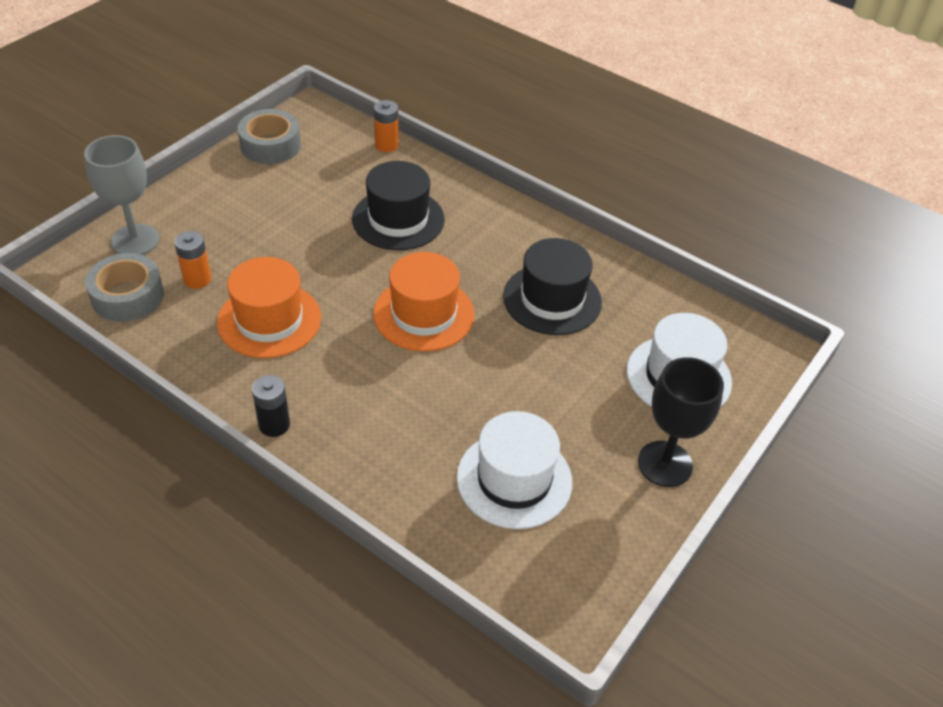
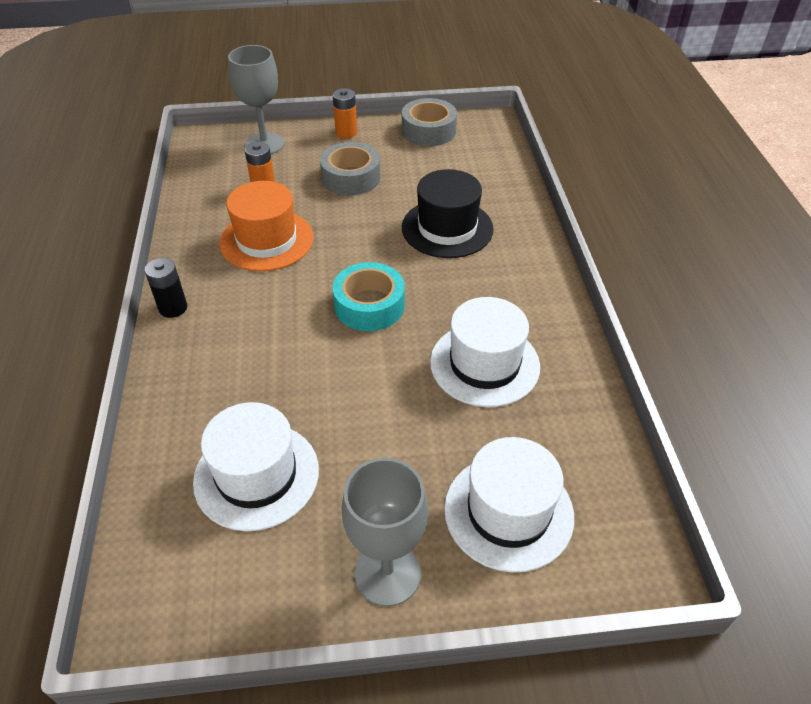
camera: 50 degrees right, 0 degrees up
(128, 296) = (213, 174): grey tape -> grey tape (351, 177)
(386, 145) = (512, 173): orange battery -> orange battery (346, 132)
(424, 314) = (369, 305): orange hat -> turquoise tape
(552, 299) = (484, 364): black hat -> white hat
(665, 464) = (387, 573): black goblet -> grey goblet

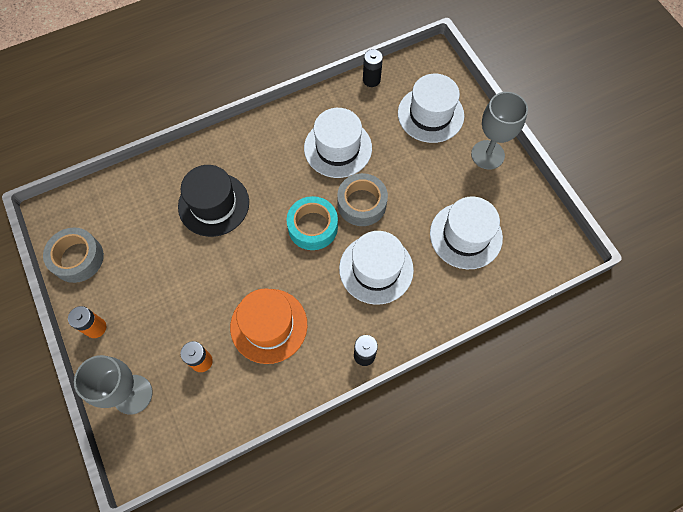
camera: 110 degrees left, 20 degrees up
(272, 351) = (376, 269): none -> white hat
(351, 177) = (167, 296): grey tape -> grey tape (361, 204)
(610, 446) = (371, 80): none -> black battery

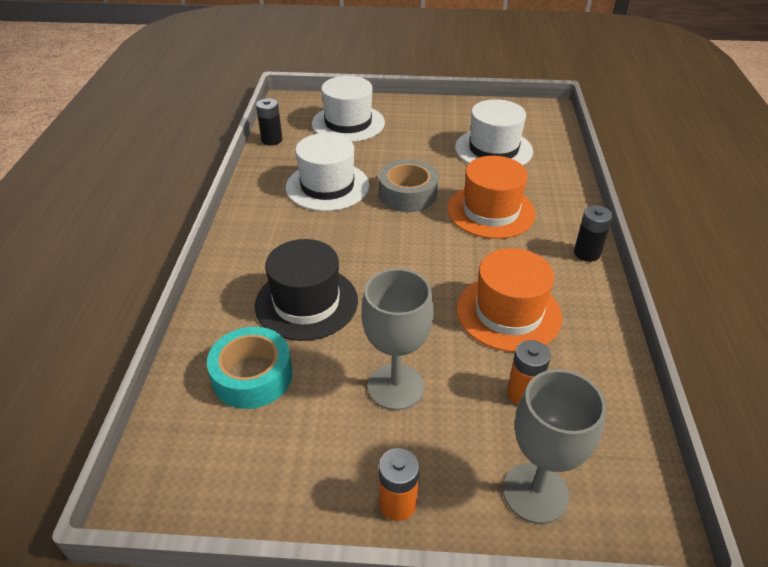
camera: 60 degrees left, 25 degrees down
(77, 258) = (260, 486): grey tape -> none
(313, 227) = (407, 235): turquoise tape -> turquoise tape (252, 376)
(376, 269) = (491, 211): white hat -> orange hat
(487, 155) = (420, 111): grey goblet -> grey goblet (395, 387)

